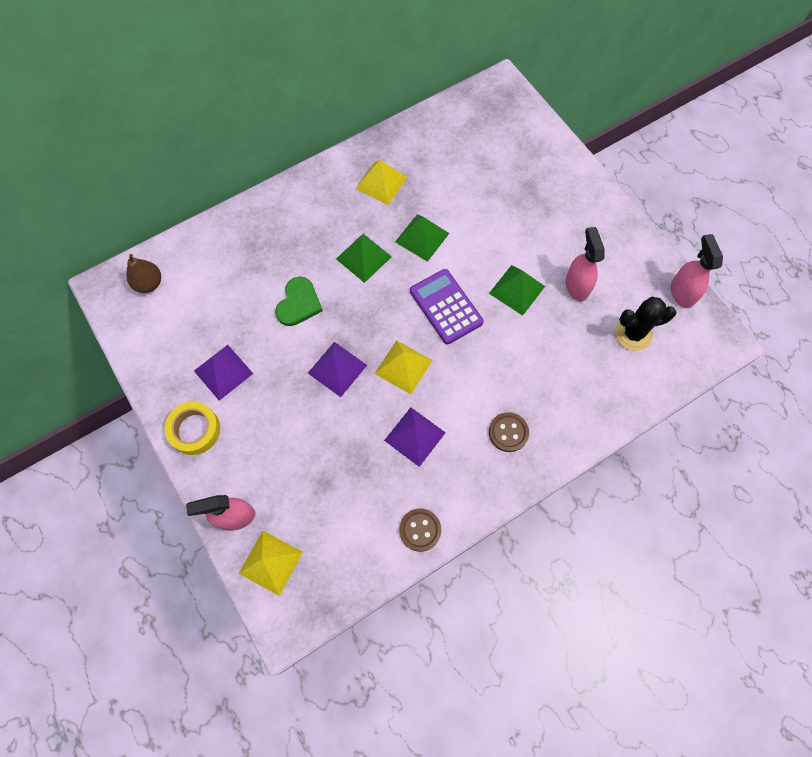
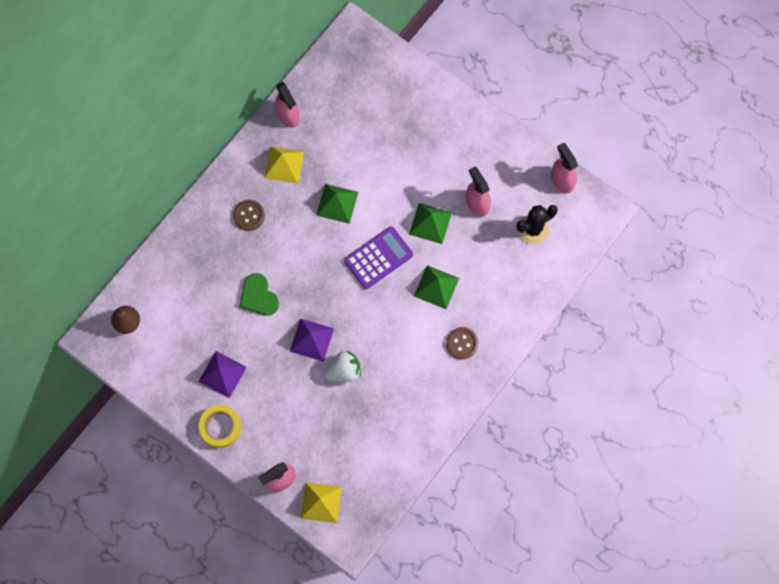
camera: 20 degrees left, 5 degrees up
(299, 303) = (258, 296): green heart -> green heart turned 150 degrees clockwise
(360, 416) = (344, 371): none -> white strawberry
(363, 257) = (296, 238): green pyramid -> green pyramid (436, 287)
(403, 367) = (363, 319): yellow pyramid -> none
(404, 139) = (288, 115): none -> pink spray bottle
(415, 436) = (392, 371): purple pyramid -> none
(420, 530) = (421, 440): brown button -> brown button (249, 215)
(446, 307) = (378, 258): purple calculator -> purple calculator turned 105 degrees clockwise

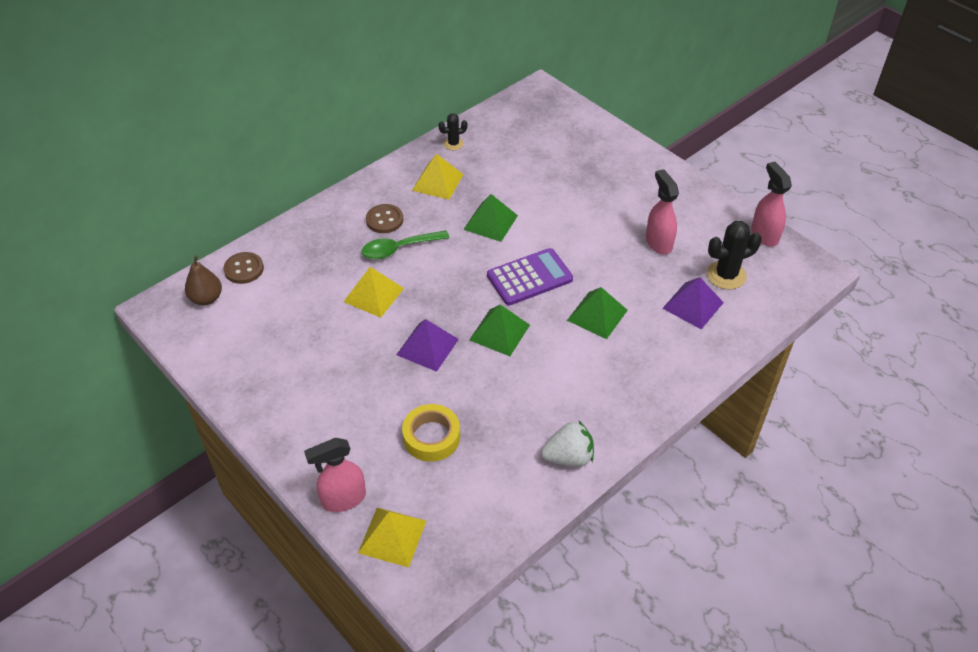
camera: 10 degrees right, 25 degrees down
(220, 427) = (282, 424): yellow tape -> yellow tape (431, 437)
(222, 374) = (303, 366): purple pyramid -> purple pyramid (693, 305)
(258, 296) = (373, 295): green heart -> yellow pyramid
(268, 245) = (399, 249): none -> green spoon
(288, 115) = (453, 144): pink spray bottle -> black cactus
(344, 371) = (461, 385): white strawberry -> white strawberry (568, 457)
(430, 223) = (599, 253): green pyramid -> green pyramid (499, 332)
(462, 343) = (622, 378): brown button -> brown button (244, 269)

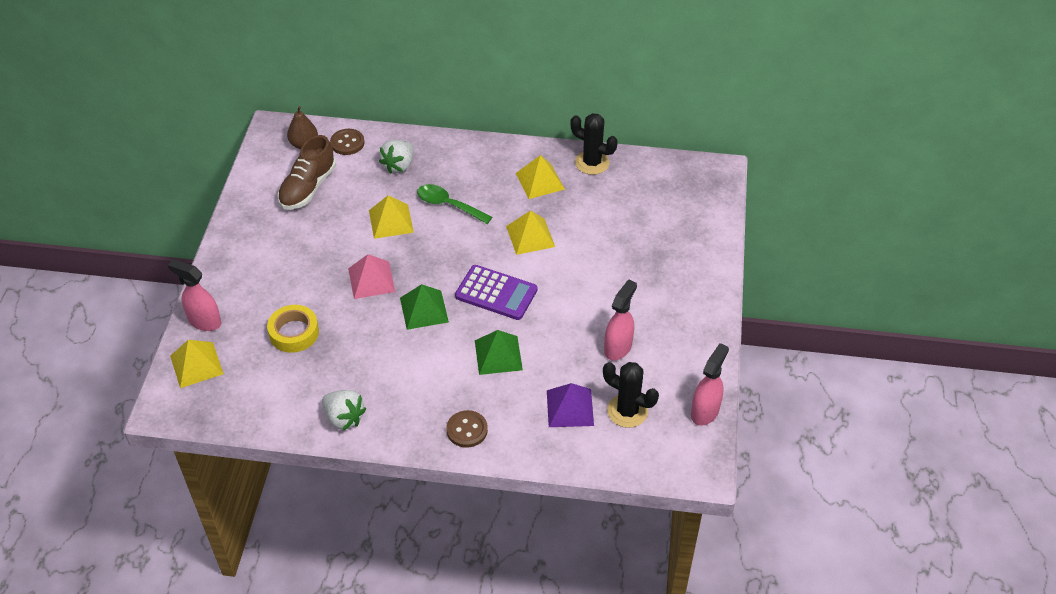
camera: 50 degrees right, 0 degrees up
(265, 326) = (308, 188): none -> brown shoe
(315, 252) = (399, 166): none -> white strawberry
(384, 220) = (469, 179): brown button -> brown button (467, 430)
(427, 346) = (371, 279): purple pyramid -> pink pyramid
(453, 144) = (592, 163): black cactus -> black cactus, size x1.72
(490, 222) = (530, 236): green pyramid -> yellow pyramid

